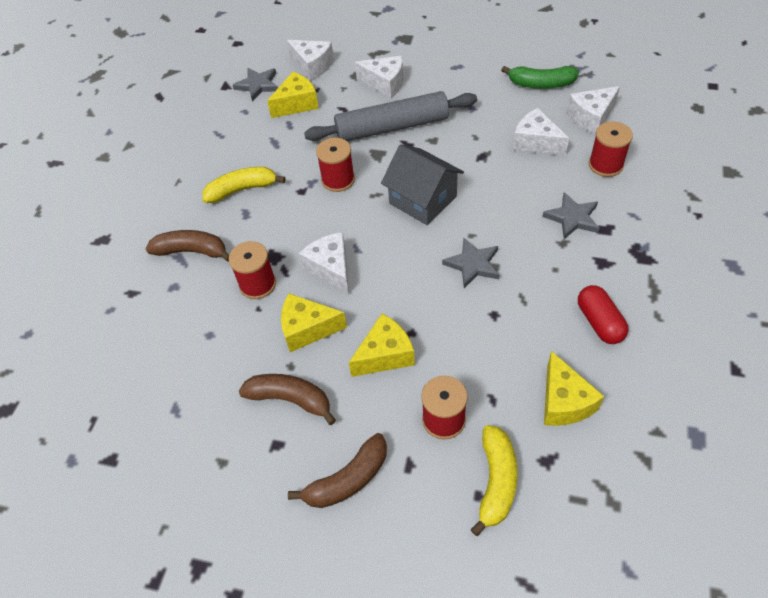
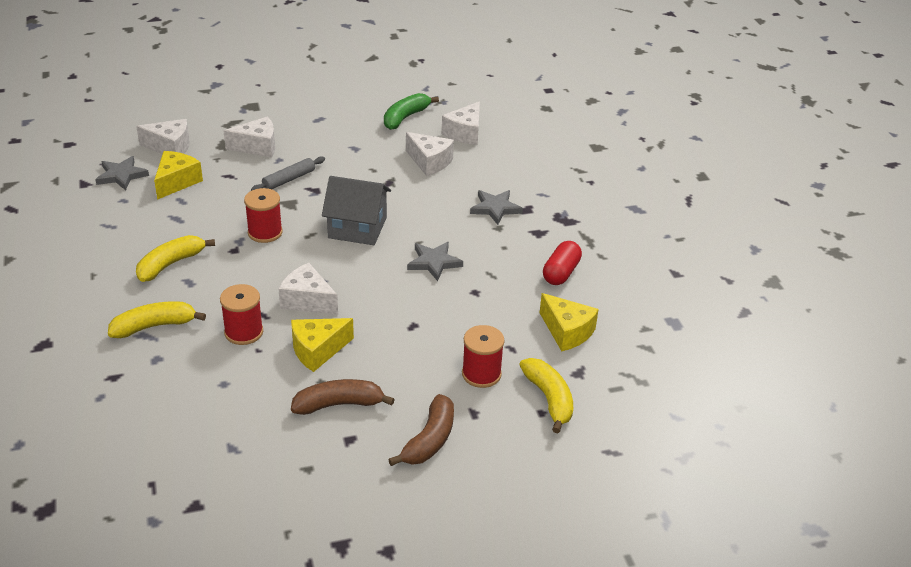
camera: 35 degrees left, 15 degrees down
(192, 251) = (154, 326): brown banana -> yellow banana
(385, 355) = (401, 347): yellow cheese -> none
(392, 127) = (289, 179): grey rolling pin -> grey rolling pin, size x0.50
(535, 143) = (429, 162): white cheese -> white cheese turned 150 degrees counterclockwise
(541, 84) = (405, 117): green banana -> green banana turned 150 degrees clockwise
(599, 322) = (561, 273): red capsule -> red capsule turned 75 degrees clockwise
(605, 165) = (498, 165): red spool -> none

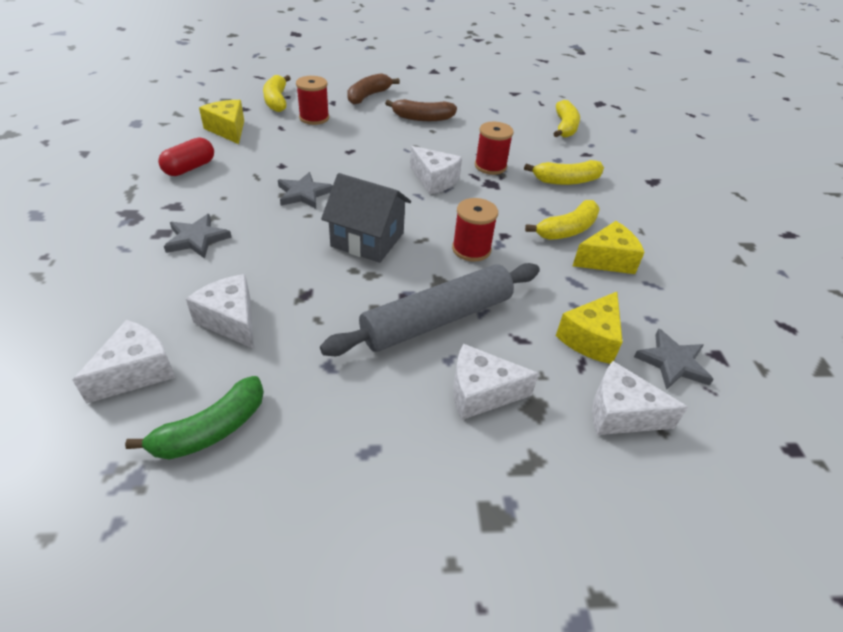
camera: 170 degrees left, 5 degrees up
(128, 428) = (565, 127): none -> yellow banana
(289, 179) = (437, 319): grey rolling pin -> grey rolling pin, size x2.01
(317, 350) = (431, 147): yellow cheese -> yellow cheese (607, 260)

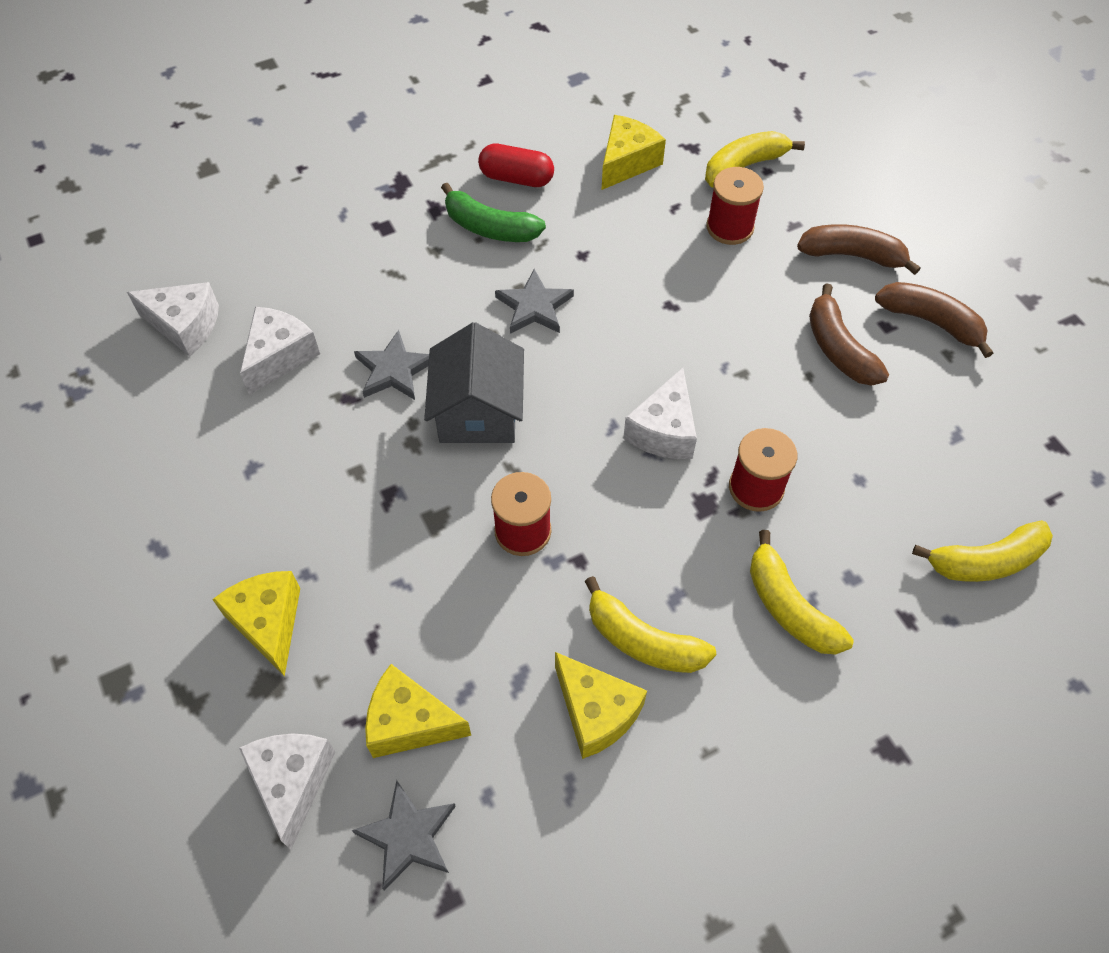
camera: 70 degrees right, 15 degrees up
(197, 239) = (389, 260): grey star -> grey star (394, 370)
(211, 430) = (141, 415): green banana -> green banana (489, 227)
(426, 93) = (931, 322): none -> brown banana
(437, 319) = (366, 540): grey rolling pin -> none
(481, 393) = (268, 623): white cheese -> yellow cheese

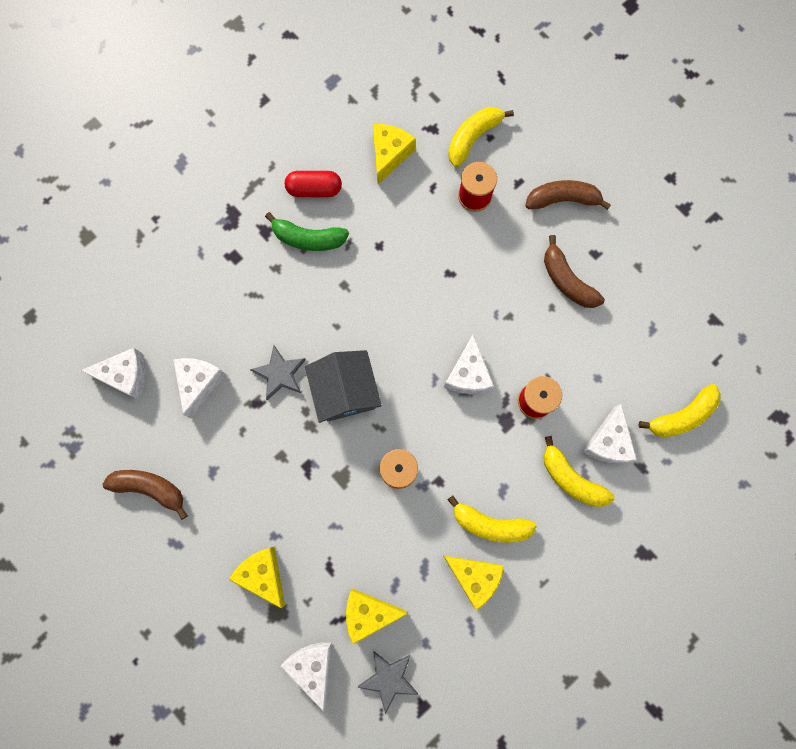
camera: 15 degrees left, 20 degrees up
(534, 306) = (358, 298): grey star -> none
(859, 569) = (608, 442): none -> white cheese
(931, 322) = (623, 243): brown banana -> brown banana (150, 488)

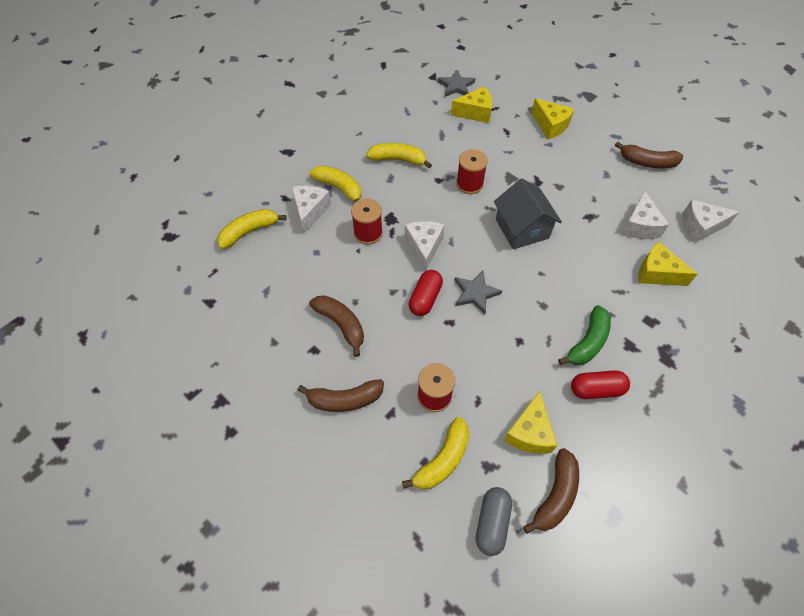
camera: 175 degrees right, 20 degrees down
(279, 373) = (578, 236): grey star -> grey star (475, 293)
(308, 238) = (587, 342): green banana -> green banana turned 120 degrees clockwise
(313, 667) = (504, 88): white cheese -> none
(378, 101) = (555, 495): none -> brown banana
(437, 85) = (492, 523): none -> grey capsule
(473, 304) = (425, 298): none -> red capsule
(474, 576) = (407, 133): yellow cheese -> yellow cheese (657, 273)

